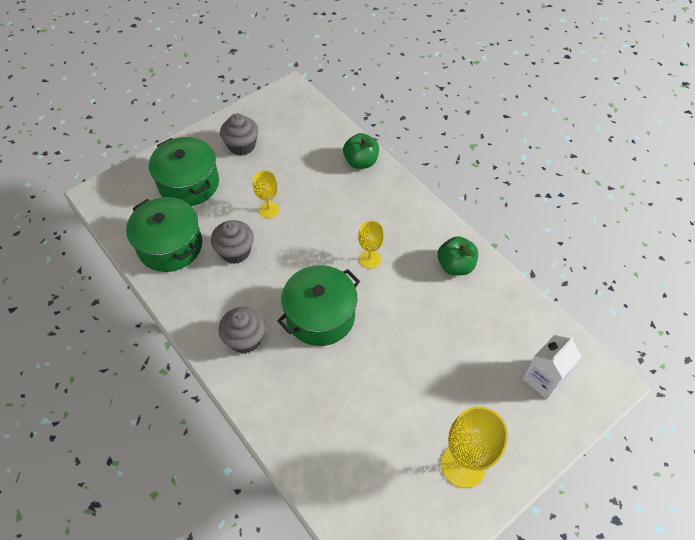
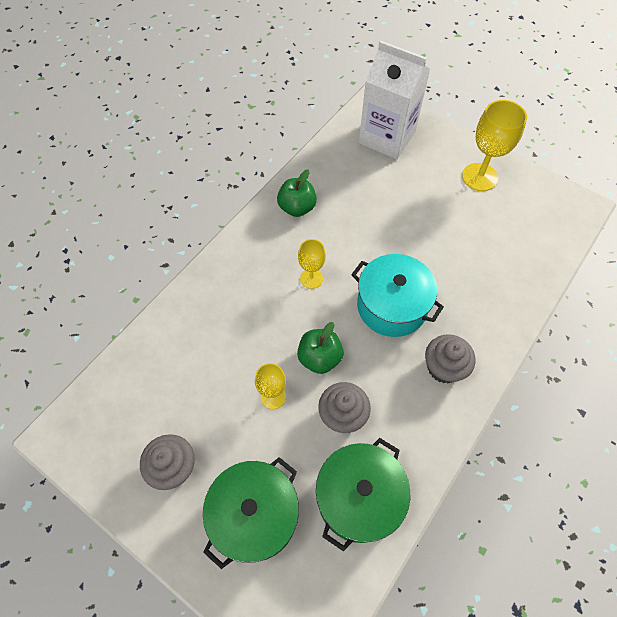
camera: 105 degrees left, 5 degrees up
(320, 316) = (392, 306): green pot -> turquoise pot
(361, 162) = (178, 316): green apple -> green apple (319, 358)
(543, 379) = (387, 138): white carton -> white carton, size x1.71

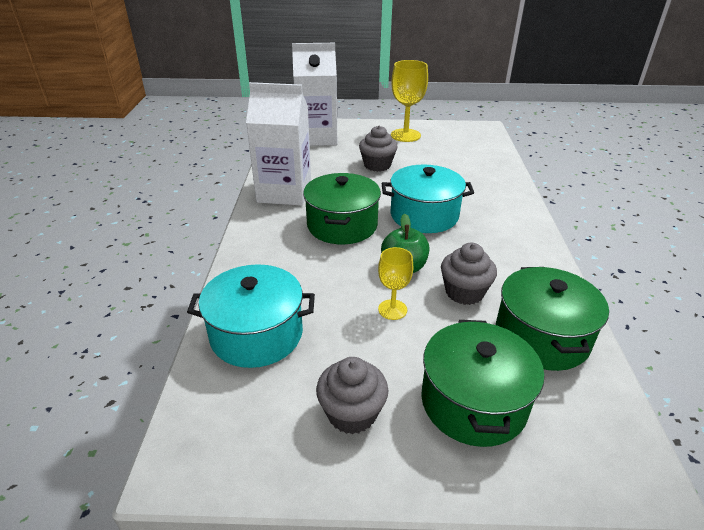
camera: 35 degrees left, 25 degrees down
(166, 359) = (256, 334): none -> turquoise pot
(297, 208) = (284, 192): green apple -> white carton
(311, 278) = (342, 225): yellow goblet -> green pot
(444, 367) = (502, 231): grey cupcake -> grey cupcake (377, 165)

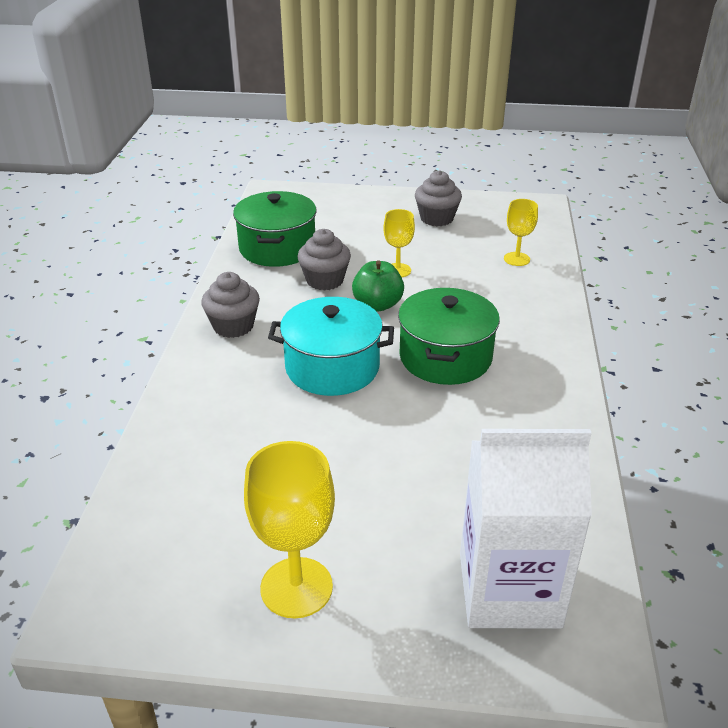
camera: 175 degrees left, 0 degrees up
(256, 334) = (516, 259): turquoise pot -> yellow goblet
(284, 192) = (538, 419): white carton -> none
(377, 165) = (381, 478): grey cupcake -> grey cupcake (233, 326)
(473, 402) = (352, 219): green pot -> none

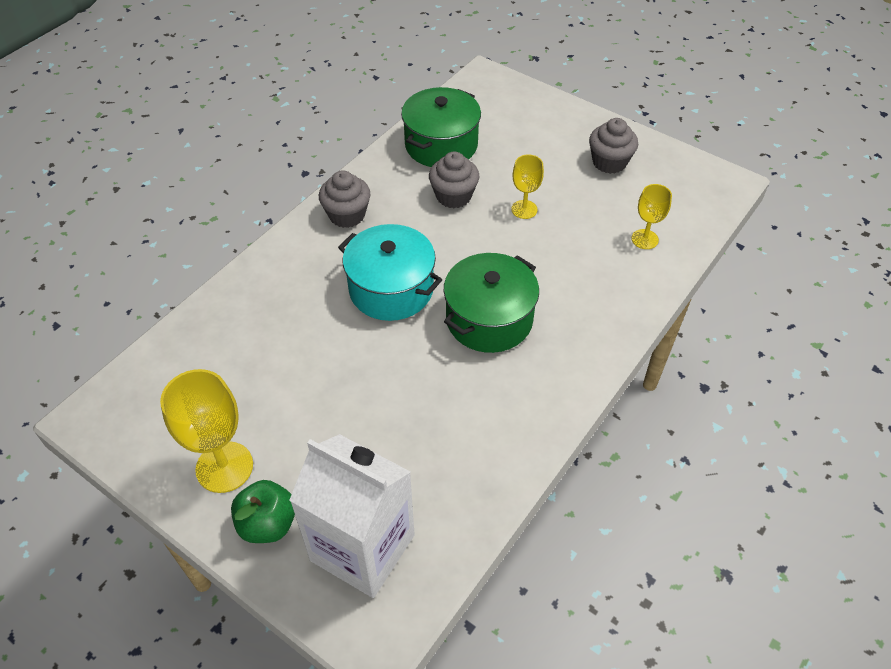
camera: 30 degrees right, 15 degrees up
(377, 305) = (477, 240): green apple -> green apple (268, 524)

